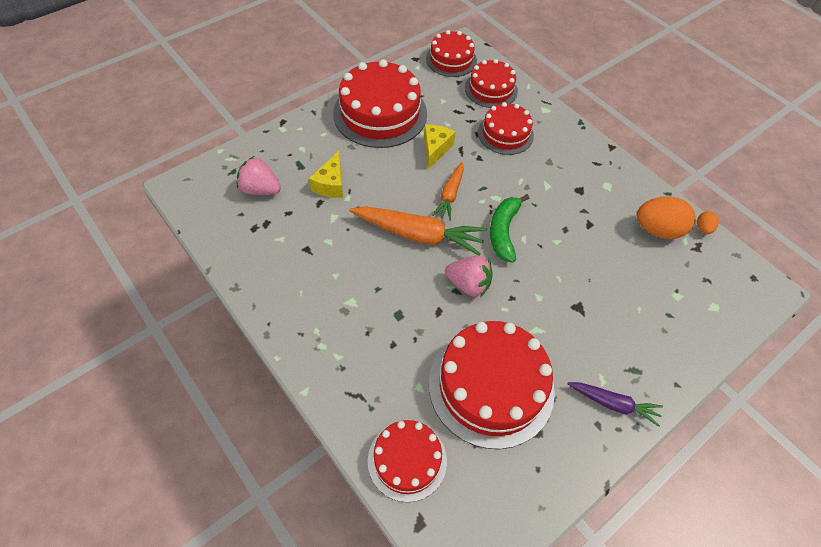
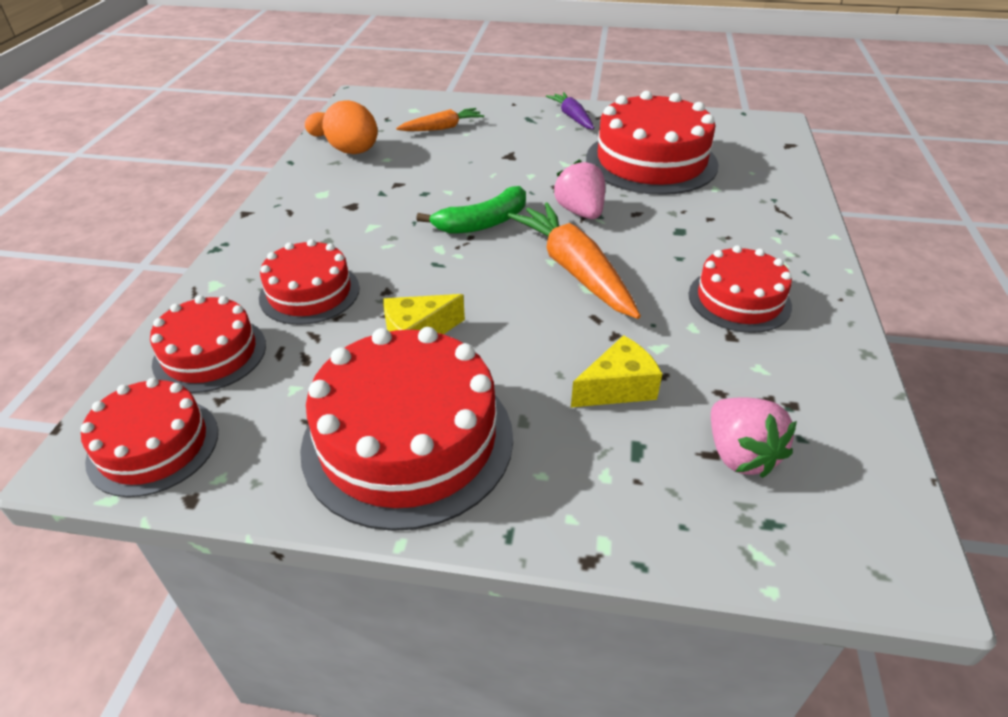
camera: 130 degrees left, 15 degrees down
(407, 460) = (769, 166): red cake -> red cake (739, 300)
(450, 195) = (483, 280): orange carrot -> orange carrot (442, 128)

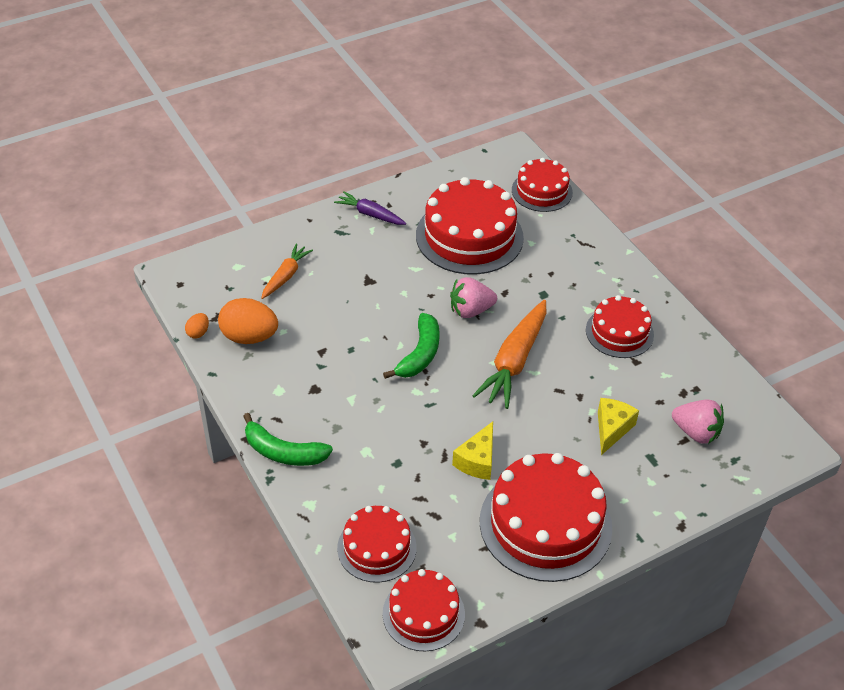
camera: 40 degrees left, 5 degrees up
(256, 236) = (283, 452): none -> green banana
(309, 293) = (379, 472): red cake -> red cake (542, 191)
(574, 270) = (514, 361): orange carrot -> orange carrot turned 90 degrees counterclockwise
(580, 212) = (470, 310): pink strawberry -> pink strawberry turned 45 degrees counterclockwise

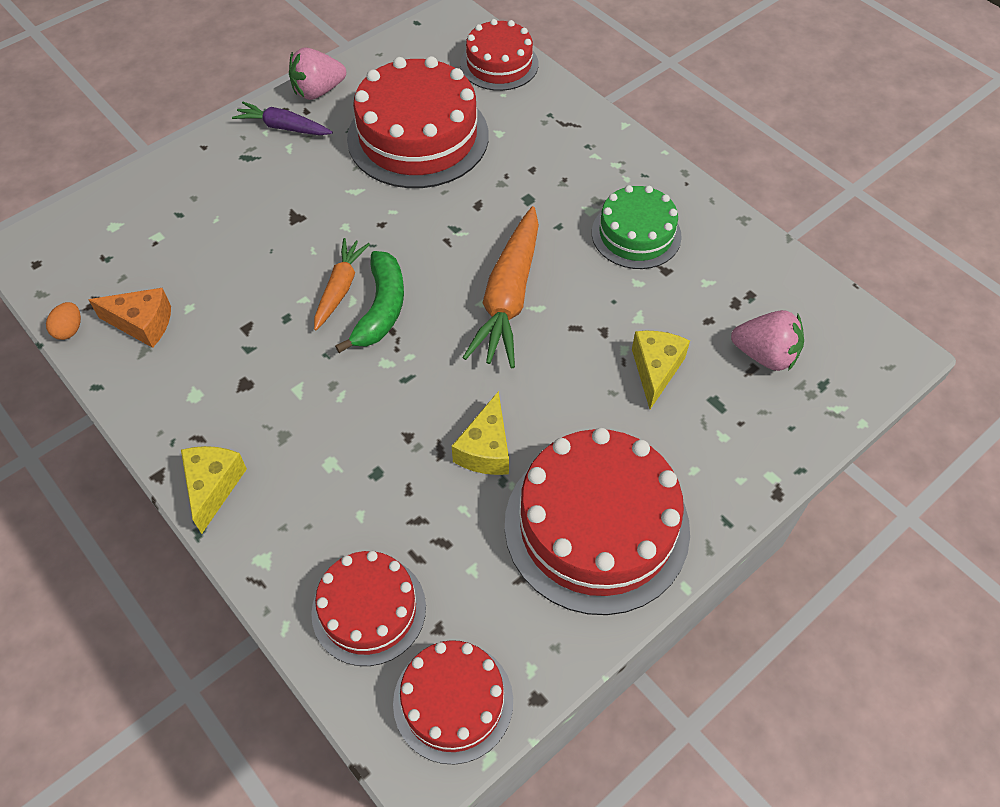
camera: 10 degrees left, 10 degrees up
(249, 337) = (142, 324): orange egg -> orange cheese
(283, 452) = (213, 486): green banana -> yellow cheese
(286, 276) = (182, 229): orange carrot -> orange carrot (340, 288)
(470, 310) = (438, 236): pink strawberry -> pink strawberry (318, 91)
(619, 332) = (636, 234): red cake -> green cake

